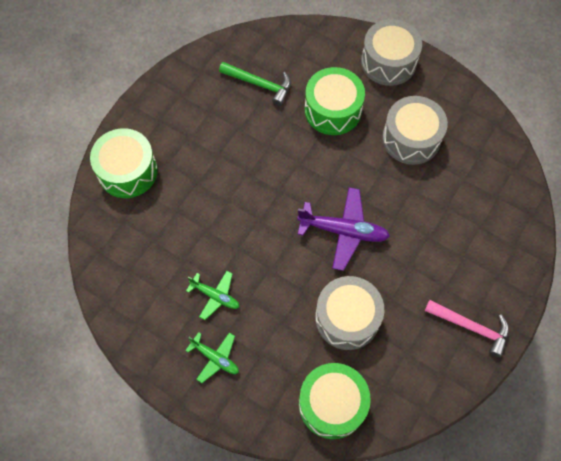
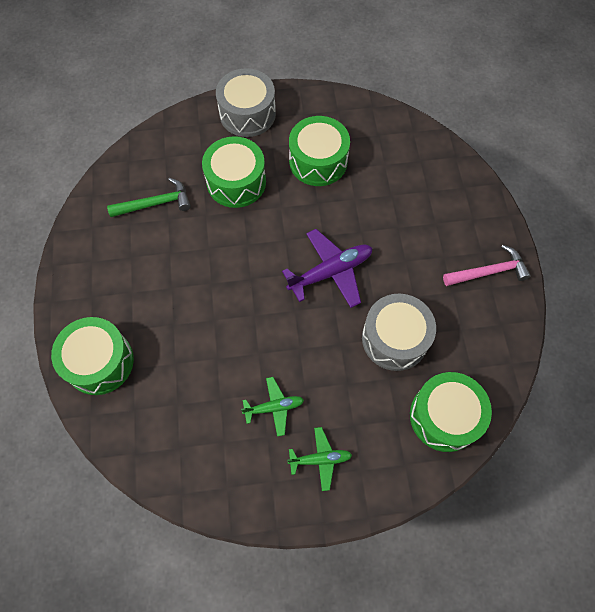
camera: 40 degrees left, 0 degrees up
(411, 138) = (318, 161): grey drum -> green drum

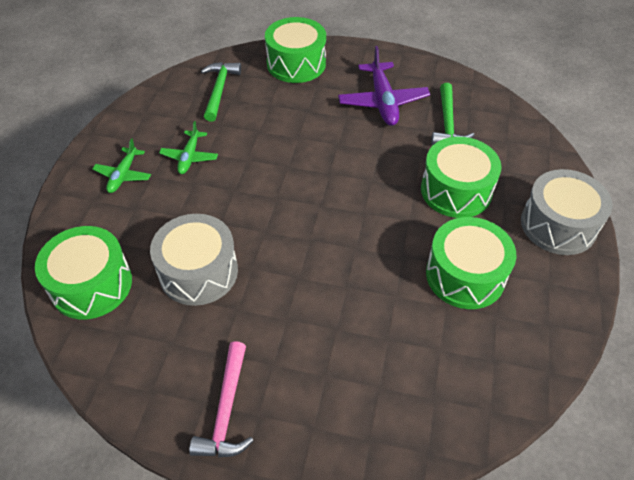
camera: 110 degrees right, 15 degrees down
(167, 424) = (219, 90): none -> green hammer
(331, 272) = (306, 240): purple plane -> purple plane (383, 101)

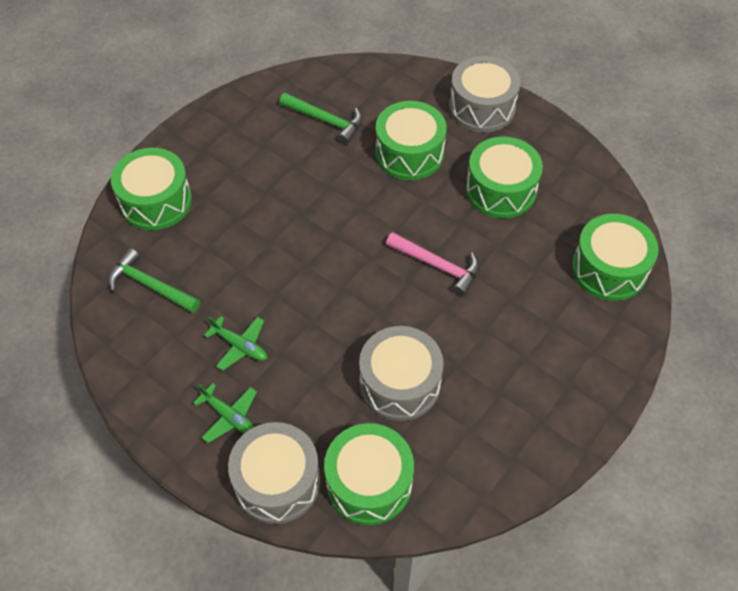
camera: 65 degrees left, 5 degrees up
(75, 224) = (277, 482): none -> grey drum
(226, 410) = (555, 406): pink hammer -> pink hammer (437, 265)
(383, 101) = (264, 154): purple plane -> none
(429, 410) = (609, 269): none -> green drum

